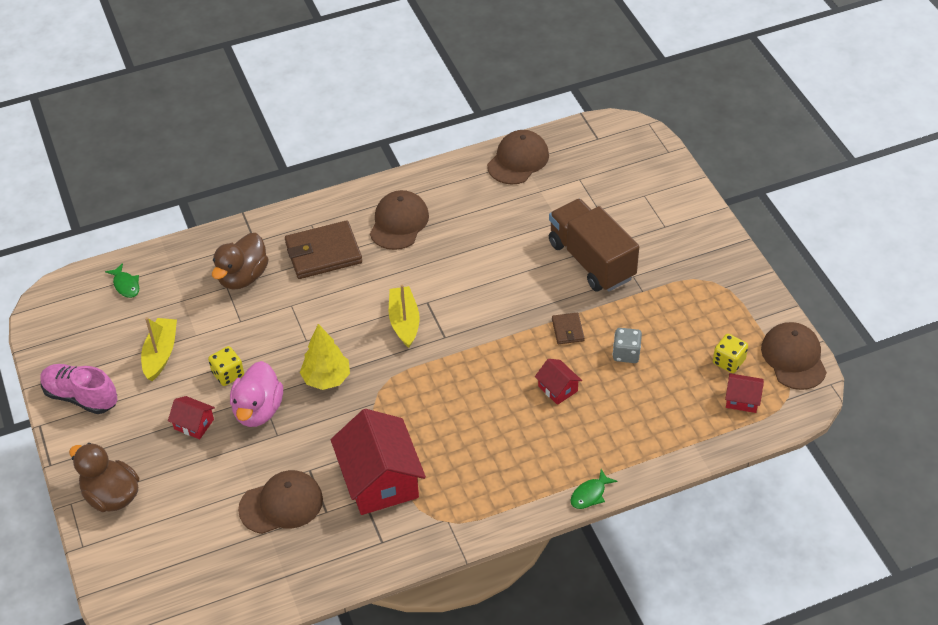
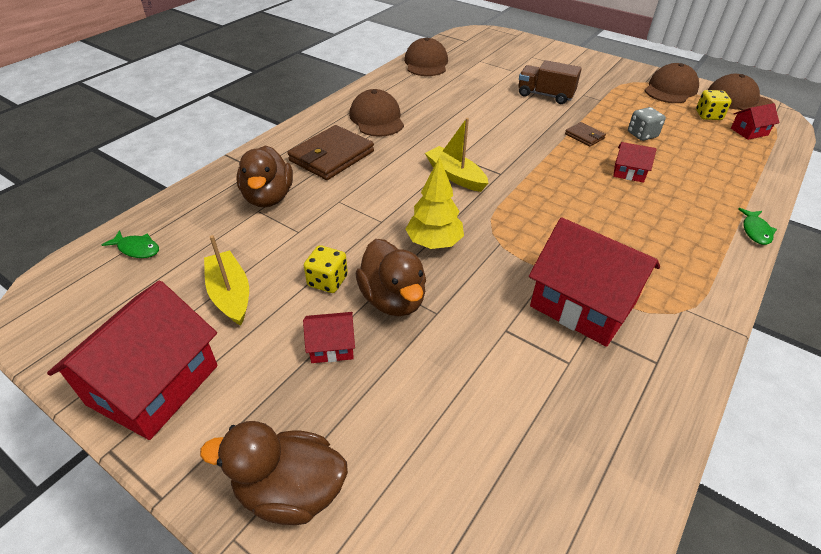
camera: 35 degrees left, 5 degrees down
(81, 397) = (153, 385): pink shoe -> red house
(258, 410) = (393, 299): pink duck -> brown duck
(281, 504) = (515, 381): brown cap -> brown cap (670, 89)
(591, 260) = (545, 95): brown truck -> brown truck, size x0.65

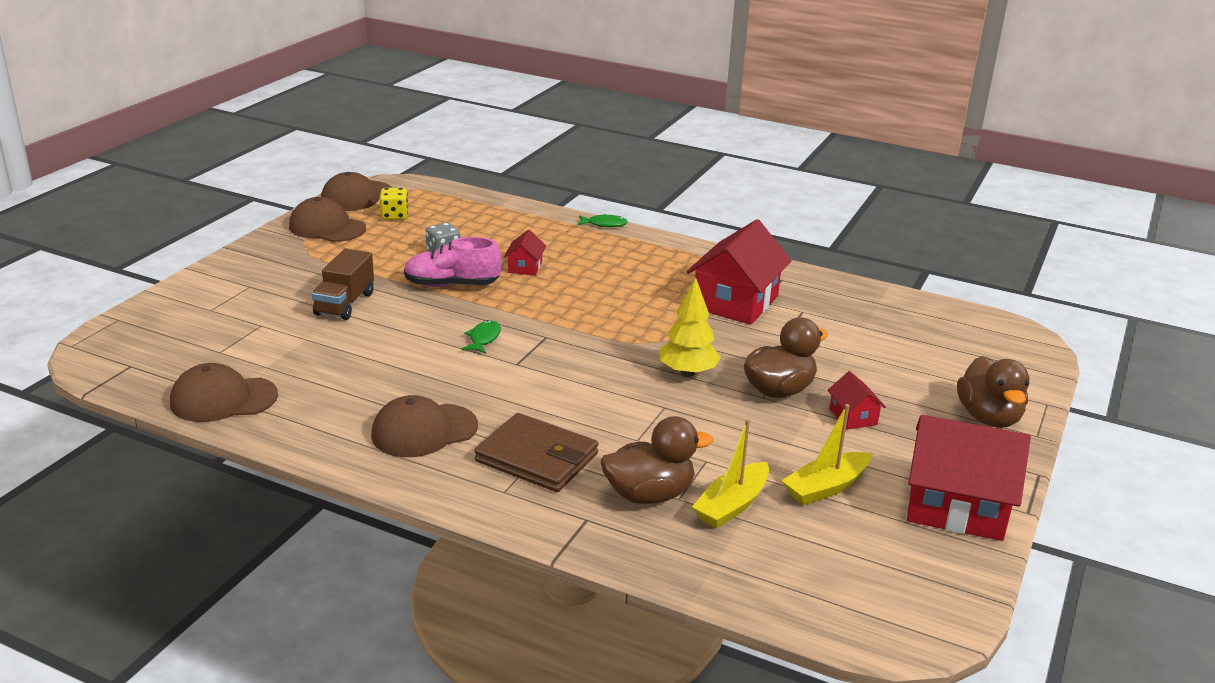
camera: 100 degrees left, 15 degrees down
(137, 249) = (794, 580): green fish -> green fish (483, 338)
(327, 281) = (774, 429): yellow dice -> none
(455, 176) = (559, 364): yellow boat -> yellow boat (732, 505)
(584, 136) = (452, 285): brown wallet -> pink shoe
(749, 131) = (428, 202): red house -> none

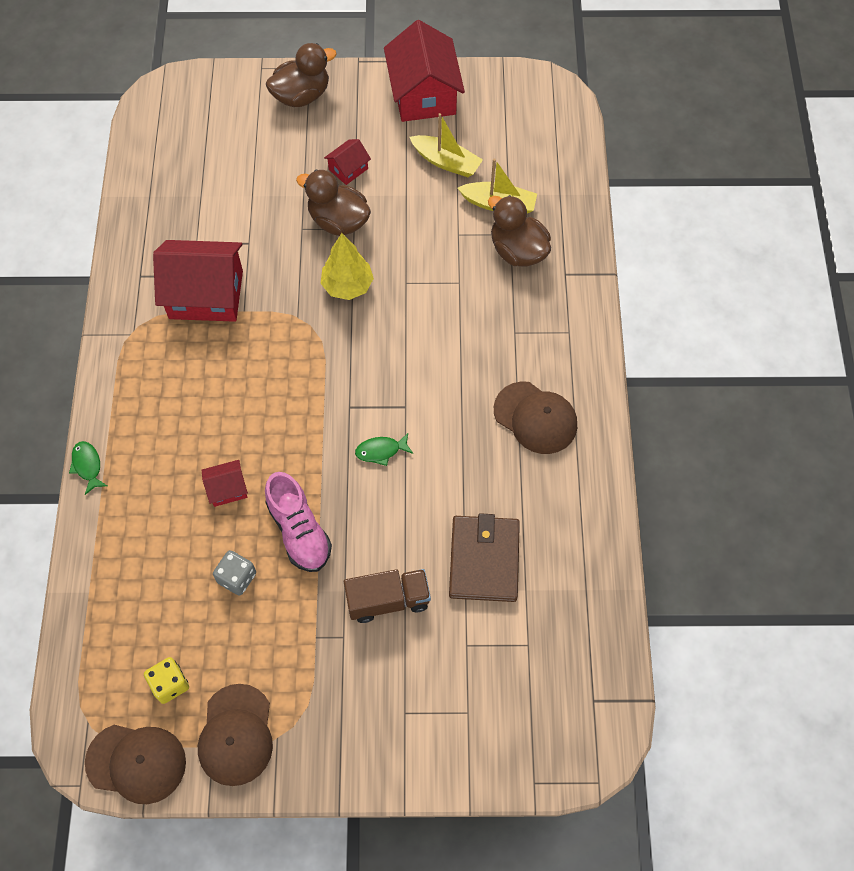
camera: 115 degrees left, 35 degrees up
(223, 399) = (589, 585): brown cap -> none
(537, 458) = (520, 331): brown wallet -> brown wallet (484, 560)

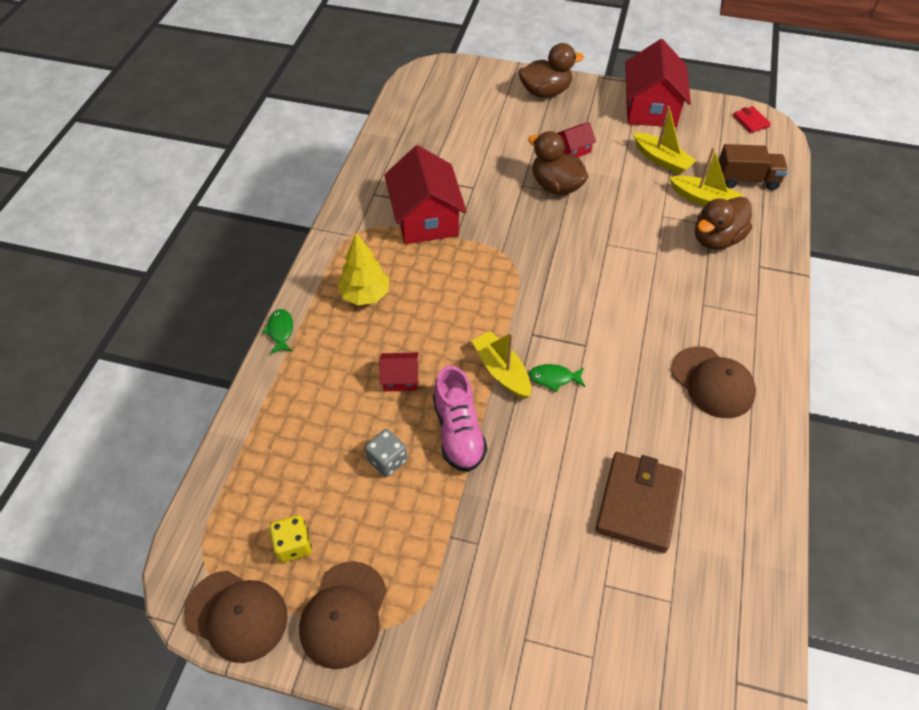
camera: 15 degrees right, 10 degrees down
(206, 294) = (425, 218): red house -> red house turned 60 degrees clockwise
(327, 455) = (501, 371): none -> yellow boat
(347, 286) = (553, 236): yellow tree -> yellow tree (365, 295)
(388, 600) = (531, 518): brown truck -> brown truck (746, 180)
(517, 251) = (716, 239): brown duck -> brown duck turned 105 degrees counterclockwise
(535, 89) = (750, 121): none -> red wallet

